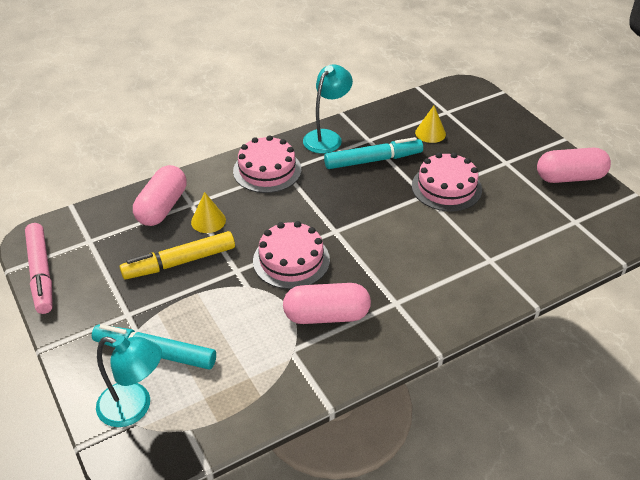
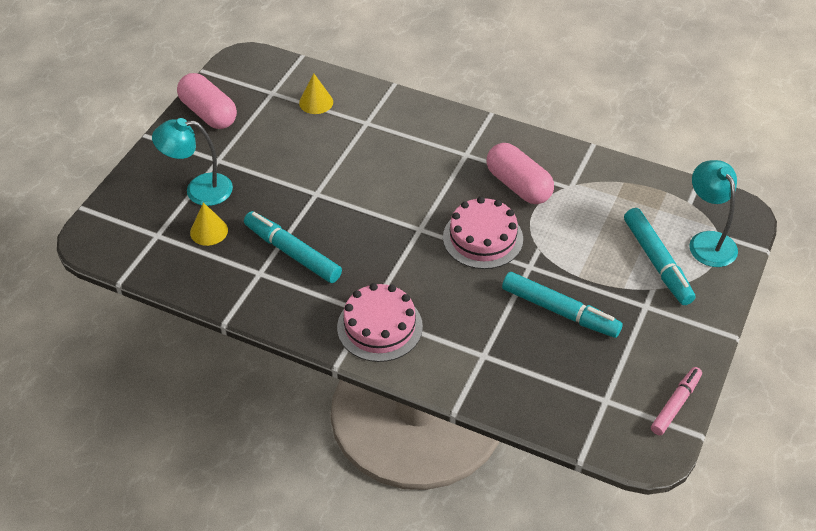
camera: 125 degrees left, 5 degrees up
(41, 273) = (675, 404): pink marker -> pink marker, size x0.66
(162, 207) = (509, 375): pink capsule -> none
(180, 262) = (560, 311): yellow marker -> turquoise marker
(208, 221) = (492, 326): yellow cone -> yellow cone (316, 102)
(327, 137) = (282, 309): turquoise lamp -> turquoise lamp (199, 190)
(446, 187) = (292, 184): pink cake -> none

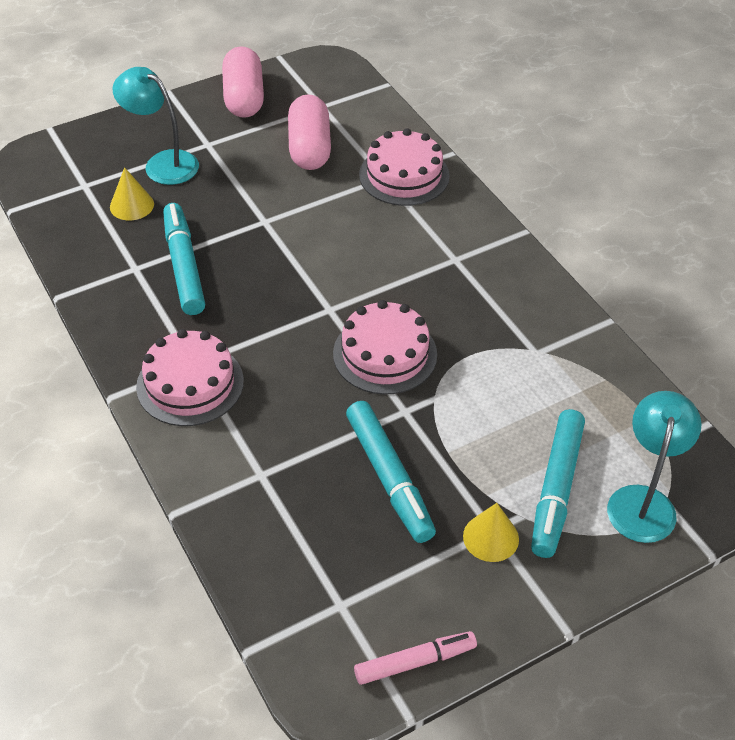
camera: 35 degrees right, 0 degrees up
(316, 102) = (354, 134): yellow cone -> yellow cone (491, 537)
(378, 114) = (404, 175): none -> pink cake
(518, 185) = (479, 320): pink capsule -> pink capsule (309, 148)

